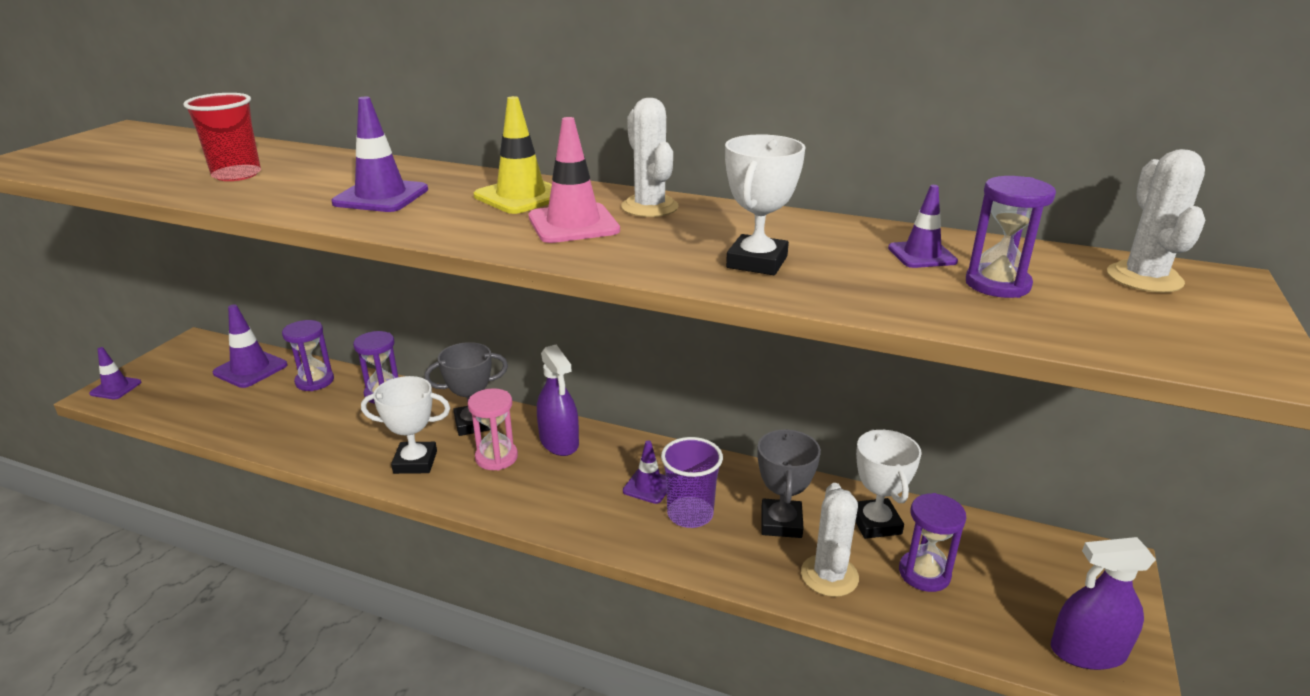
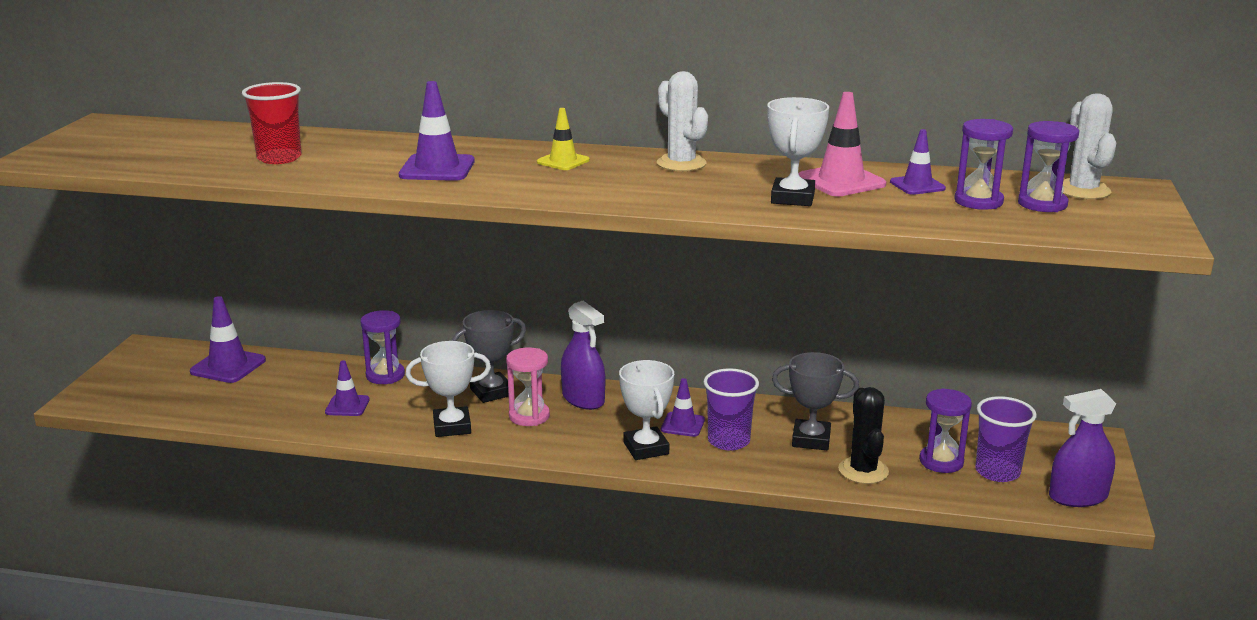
camera: 10 degrees left, 5 degrees down
(116, 388) = (92, 394): purple traffic cone -> purple traffic cone (347, 406)
(315, 381) = (305, 371): purple hourglass -> purple hourglass (1042, 204)
(521, 196) = (563, 161): yellow traffic cone -> yellow traffic cone, size x0.63
(573, 224) = (626, 180): pink traffic cone -> pink traffic cone (841, 181)
(781, 523) = (811, 440): grey trophy -> grey trophy turned 75 degrees counterclockwise
(829, 575) = (863, 471): white cactus -> black cactus
(875, 523) = (892, 432): white trophy -> white trophy (646, 448)
(990, 598) = (997, 472): none -> purple cup

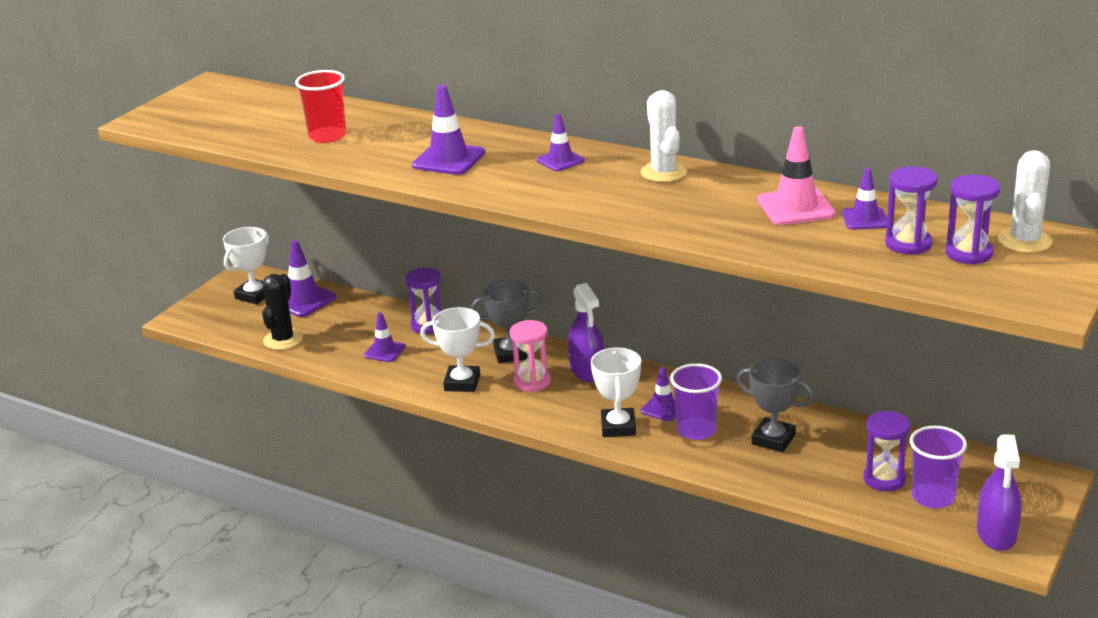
camera: 20 degrees right, 5 degrees up
(563, 161) = (560, 160): yellow traffic cone -> purple traffic cone
(792, 198) = (735, 223): white trophy -> white trophy (254, 295)
(863, 471) = (804, 477): black cactus -> black cactus (283, 340)
(1078, 497) = (996, 534): purple spray bottle -> purple spray bottle turned 90 degrees counterclockwise

